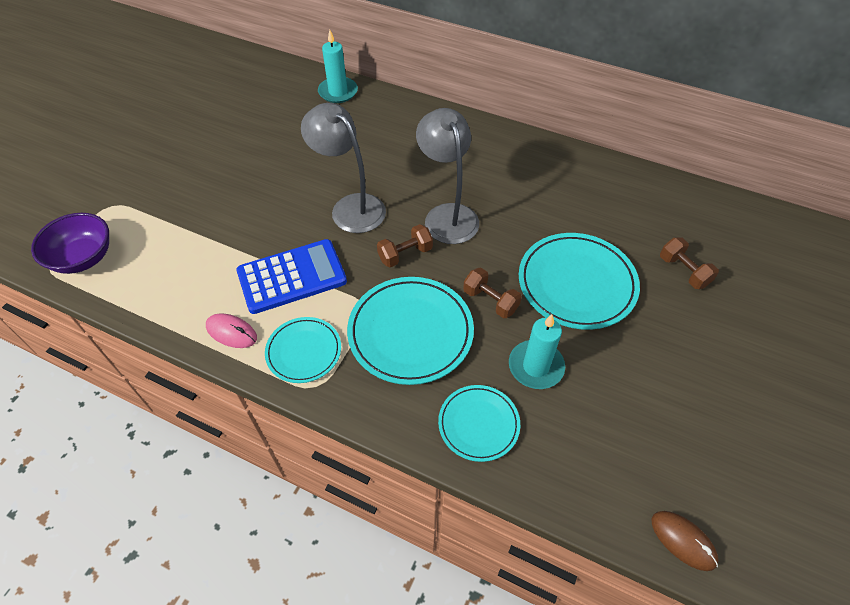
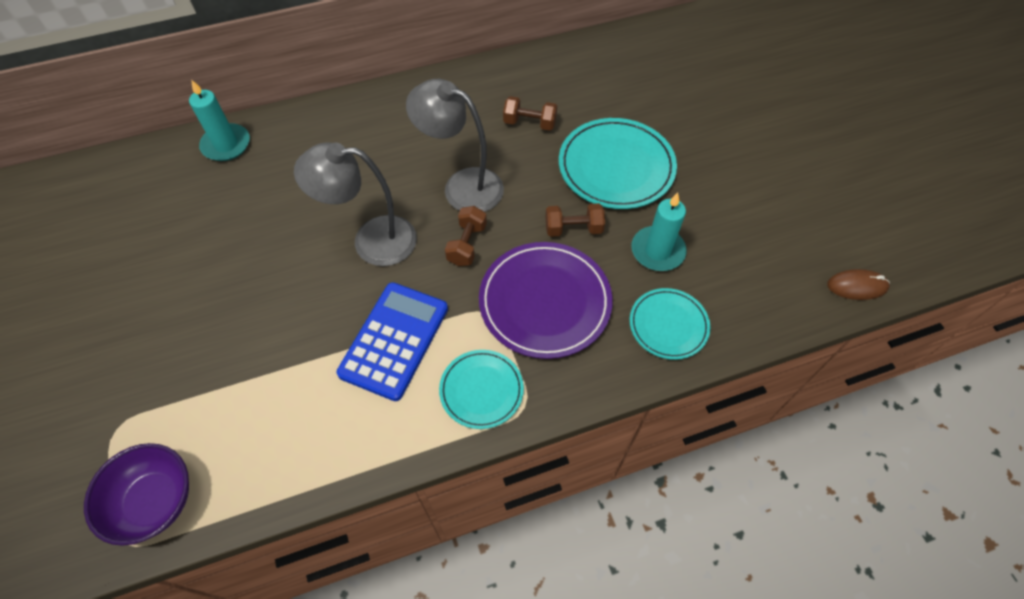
camera: 45 degrees left, 5 degrees up
(231, 332) = (400, 431): pink mouse -> none
(410, 332) = (545, 302): turquoise plate -> purple plate
(683, 271) = (672, 104): brown dumbbell -> brown dumbbell (529, 123)

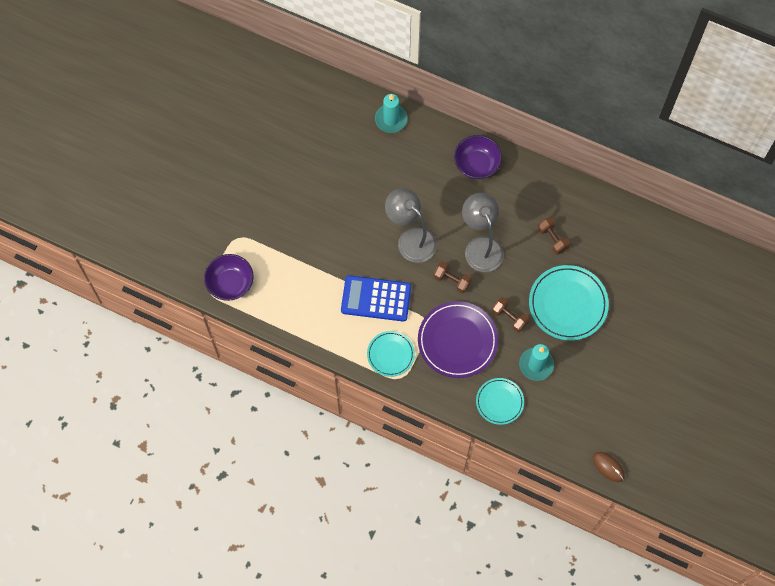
camera: 45 degrees right, 10 degrees up
(373, 117) = (476, 164): none -> purple bowl
(394, 340) = (376, 299): blue calculator -> blue calculator turned 150 degrees counterclockwise
(467, 244) = (452, 280): brown dumbbell -> brown dumbbell turned 60 degrees clockwise

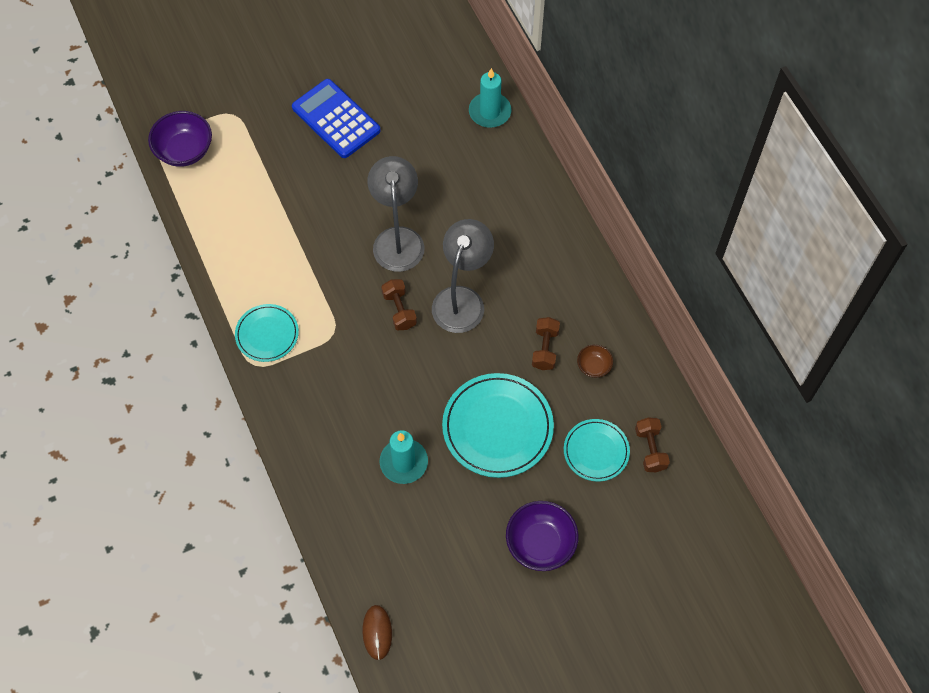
camera: 40 degrees right, 5 degrees down
(376, 299) = (306, 270): blue calculator -> blue calculator (336, 119)
(457, 341) = (346, 374): purple plate -> none
(476, 164) = (536, 216): purple bowl -> purple bowl (540, 543)
(499, 402) = (329, 469): turquoise plate -> turquoise plate (596, 451)
(509, 317) = (422, 392): brown dumbbell -> brown dumbbell (650, 449)
(587, 228) = (594, 366): none -> brown bowl

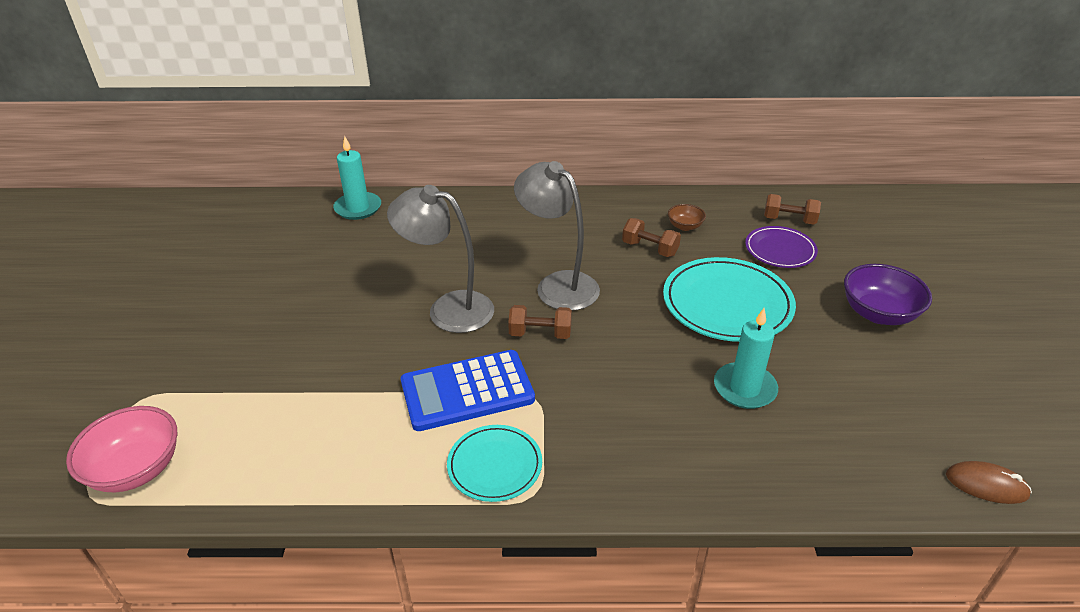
camera: 65 degrees left, 25 degrees down
(184, 150) = (136, 469): purple bowl -> pink bowl
(336, 119) = (251, 311): blue calculator -> blue calculator (467, 391)
(596, 451) = (780, 250): turquoise plate -> purple plate

